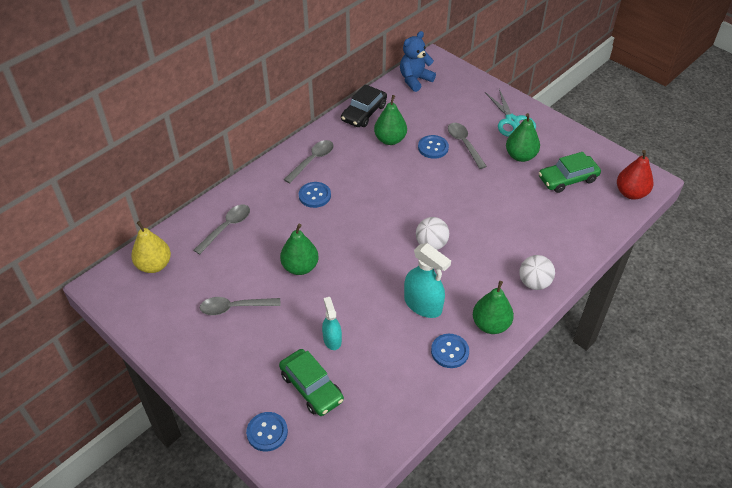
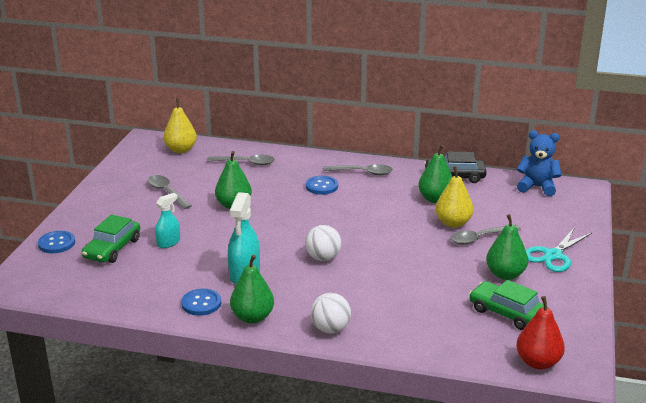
camera: 60 degrees right, 20 degrees down
(433, 148) = (453, 223): blue button -> yellow pear
(464, 144) = (480, 238): grey spoon -> grey spoon turned 150 degrees counterclockwise

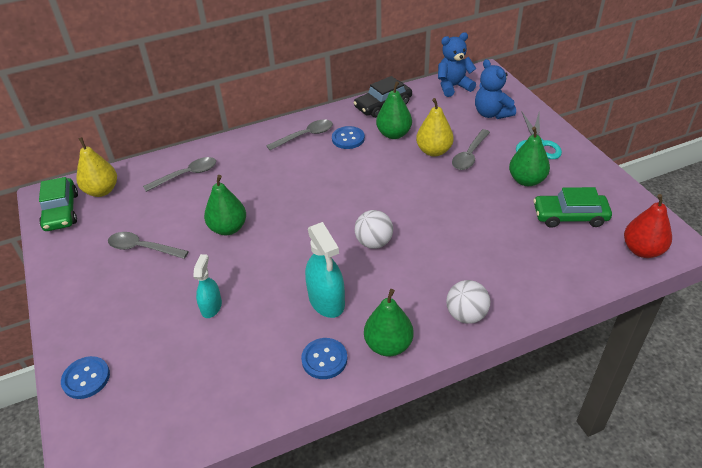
camera: 35 degrees left, 15 degrees up
(112, 248) = (159, 348): green car -> green car (61, 211)
(321, 186) = (286, 167): blue button -> blue button (348, 139)
(544, 219) = (491, 113): none -> blue teddy bear

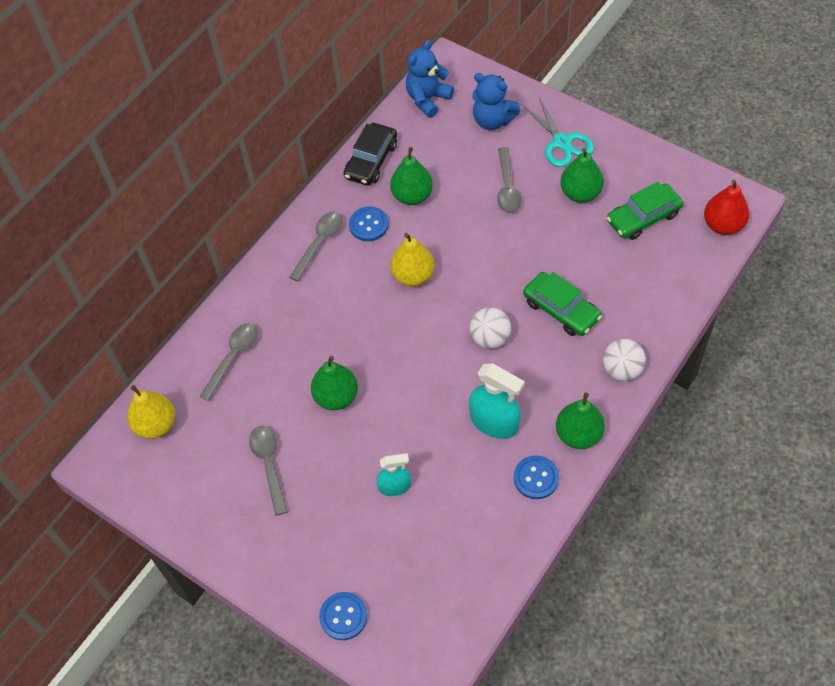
camera: 30 degrees left, 15 degrees up
(61, 211) = (136, 472): green car -> green car (561, 310)
(143, 248) = (269, 465): grey spoon -> grey spoon turned 90 degrees clockwise
(211, 307) = (394, 486): turquoise spray bottle -> turquoise spray bottle turned 105 degrees clockwise
(434, 151) = (468, 199): yellow pear -> yellow pear (413, 276)

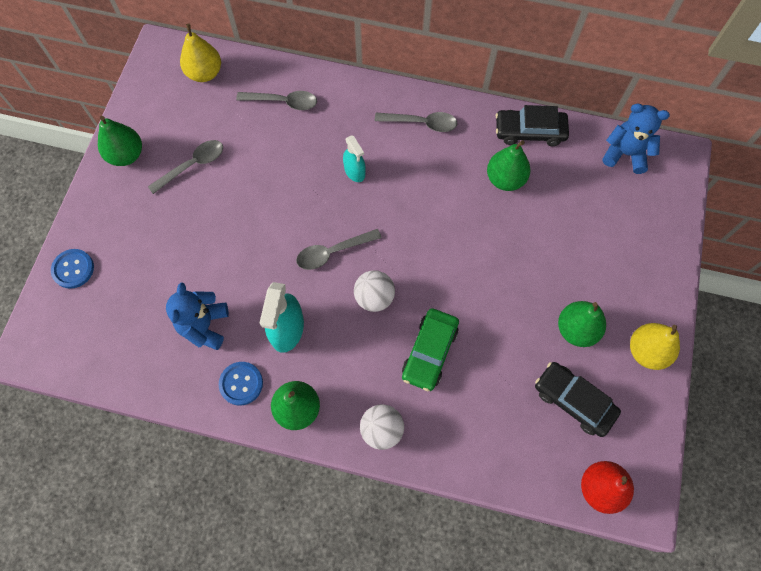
camera: 65 degrees right, 10 degrees up
(336, 397) = (271, 192): green pear -> green pear (126, 155)
(369, 225) = (457, 155): blue button -> none
(394, 486) = (199, 268): turquoise spray bottle -> turquoise spray bottle (354, 171)
(413, 276) = (417, 210): yellow pear -> yellow pear (646, 351)
(492, 120) = (628, 220): blue teddy bear -> blue teddy bear (204, 326)
(507, 187) = (552, 259): grey spoon -> grey spoon (333, 252)
(562, 142) = (632, 293): turquoise scissors -> none
(643, 217) = (573, 401): green car -> black car

